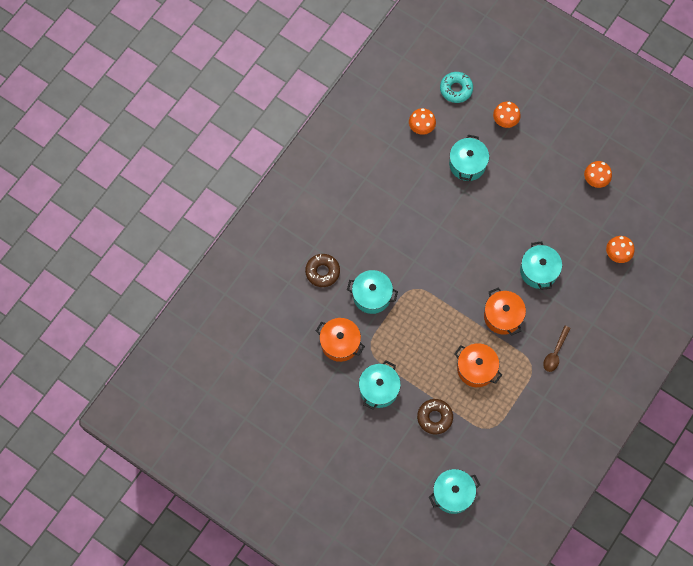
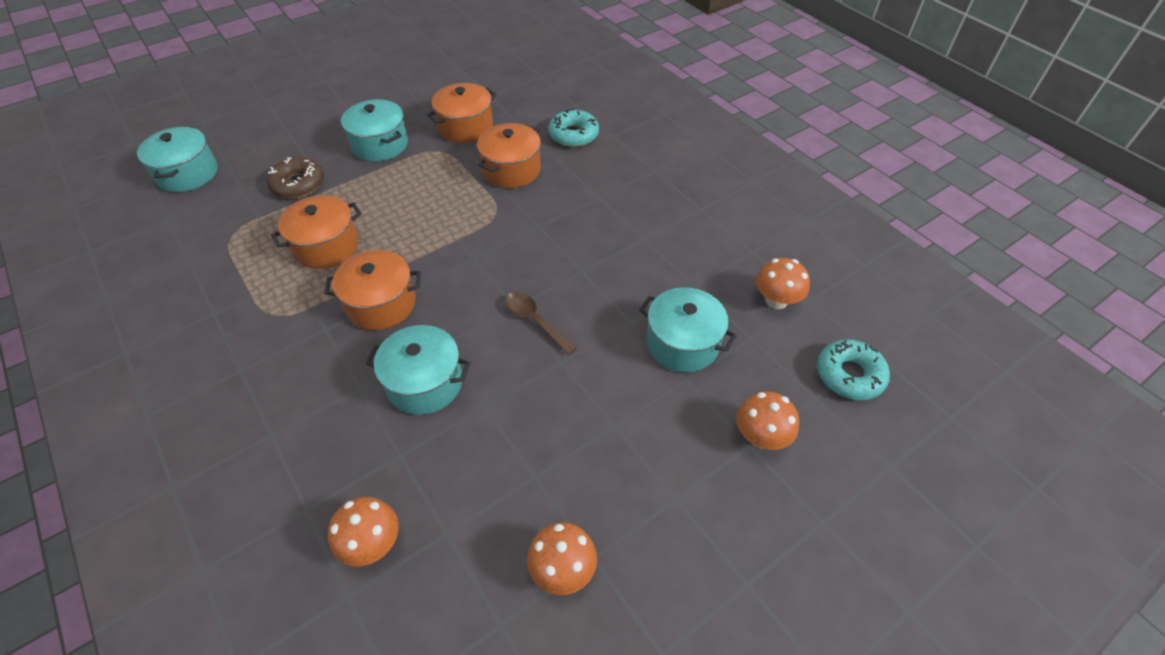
camera: 110 degrees right, 20 degrees down
(322, 272) = (573, 135): brown donut -> turquoise donut
(372, 296) = (511, 170): turquoise pot -> orange pot
(555, 352) = (268, 355): brown spoon -> brown spoon (535, 321)

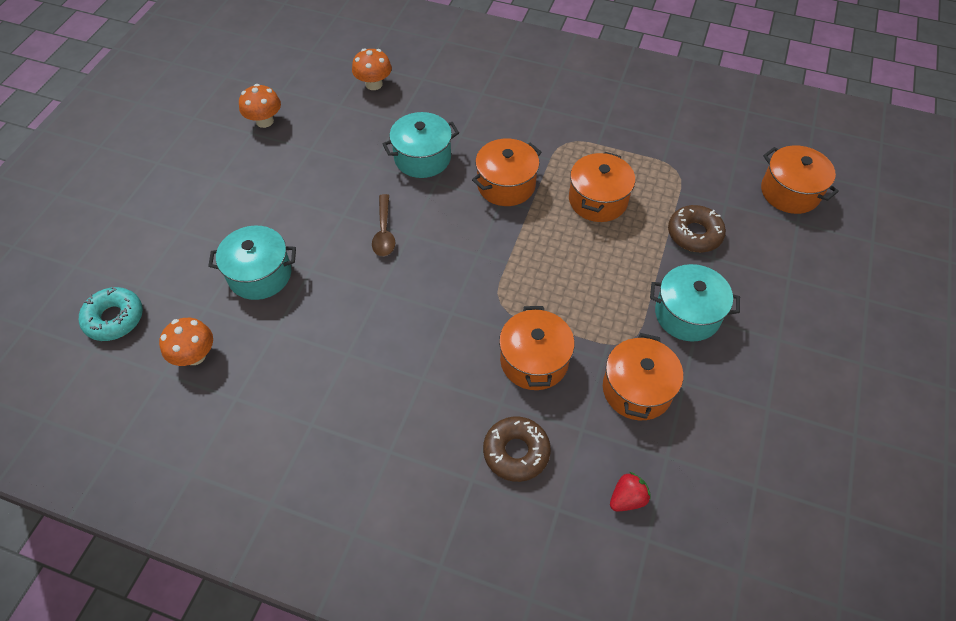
camera: 145 degrees right, 5 degrees up
(188, 174) = (790, 192): turquoise pot -> orange pot
(532, 92) = (627, 498): none -> red strawberry
(535, 321) = (384, 232): brown spoon -> brown spoon turned 75 degrees clockwise
(573, 135) = (516, 452): turquoise donut -> brown donut
(760, 436) = (173, 239): orange mushroom -> none

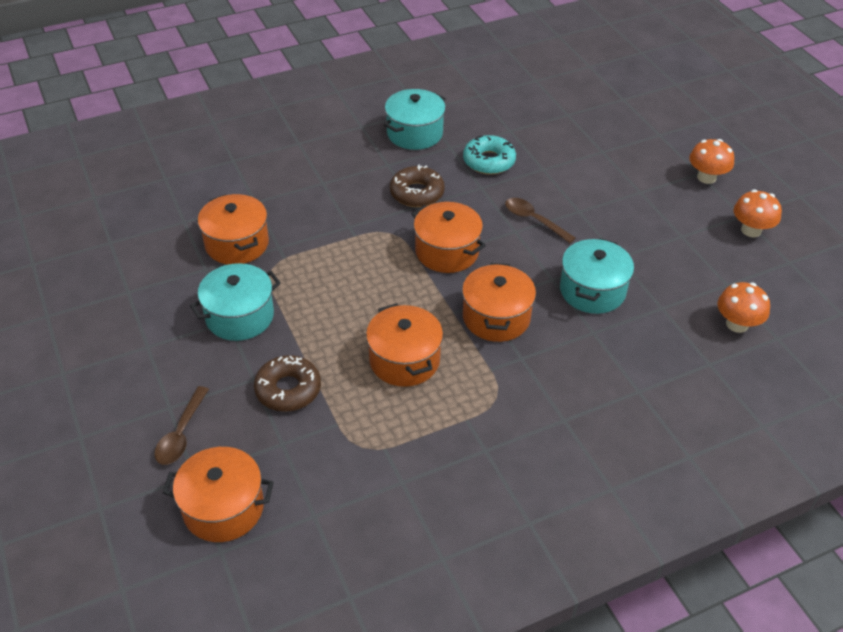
camera: 135 degrees right, 10 degrees down
(114, 318) = (606, 81): turquoise donut -> turquoise donut (489, 161)
(195, 355) = (533, 95): orange mushroom -> orange mushroom (706, 177)
(260, 274) = (569, 147): turquoise pot -> turquoise pot (414, 133)
(516, 452) = (286, 168): brown donut -> brown donut (417, 193)
(534, 361) = (326, 216): orange pot -> orange pot (447, 251)
(627, 498) = (193, 187): red strawberry -> none
(790, 253) = (181, 433): none -> brown spoon

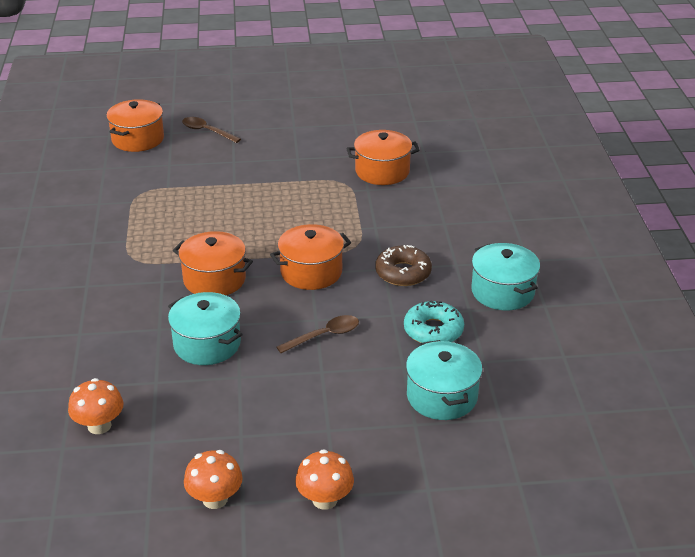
camera: 110 degrees right, 10 degrees down
(240, 316) = (299, 163): turquoise pot -> turquoise pot (442, 396)
(288, 389) = (213, 173): brown donut -> none
(404, 360) = (203, 225): orange pot -> none

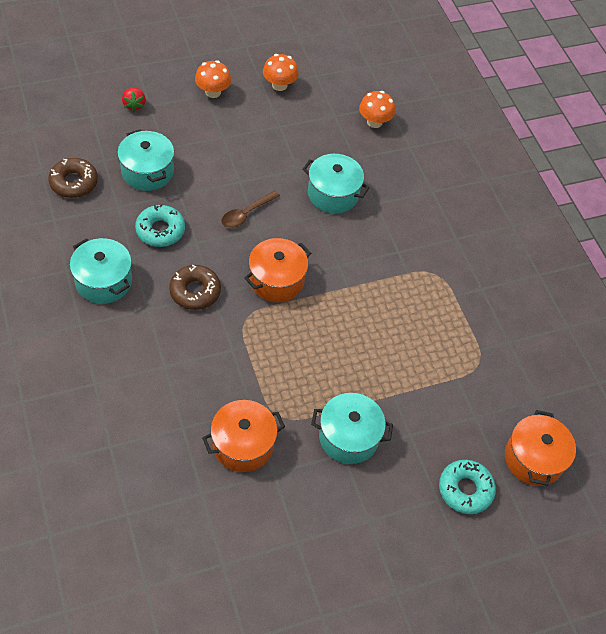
camera: 160 degrees right, 20 degrees up
(207, 131) = (465, 489): brown spoon -> turquoise donut
(214, 279) = (356, 259): orange pot -> none
(288, 166) = (348, 437): none -> turquoise pot
(452, 492) = (134, 105): none -> red strawberry
(540, 394) = (74, 182): none -> brown donut

